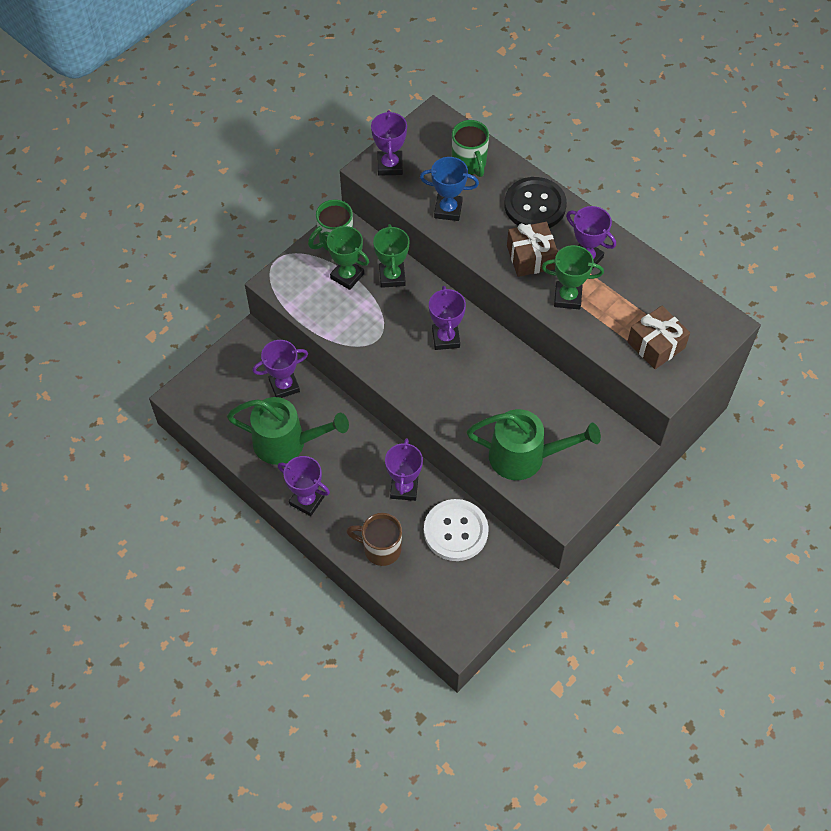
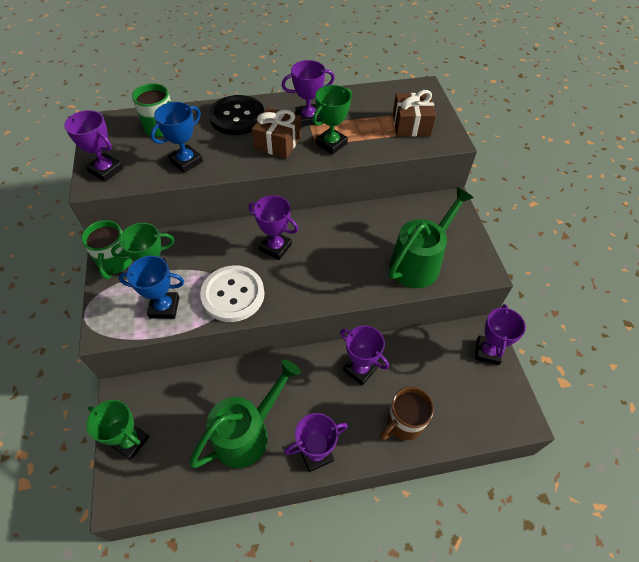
camera: 55 degrees left, 5 degrees down
(284, 386) = (192, 398): purple trophy -> purple trophy (487, 351)
(324, 304) = (164, 307): none -> blue trophy
(392, 277) = (188, 246): green trophy -> green trophy (130, 441)
(456, 531) = (423, 358): white button -> white button (233, 294)

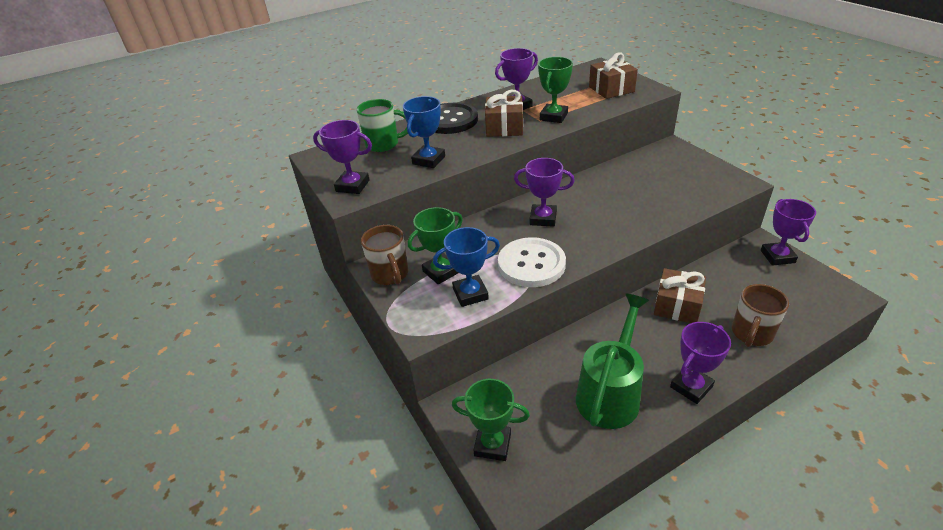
camera: 15 degrees left, 15 degrees down
(115, 263) = (390, 275): green mug -> brown mug
(360, 369) = (677, 306): purple trophy -> brown gift
(419, 262) = (682, 192): green watering can -> none

